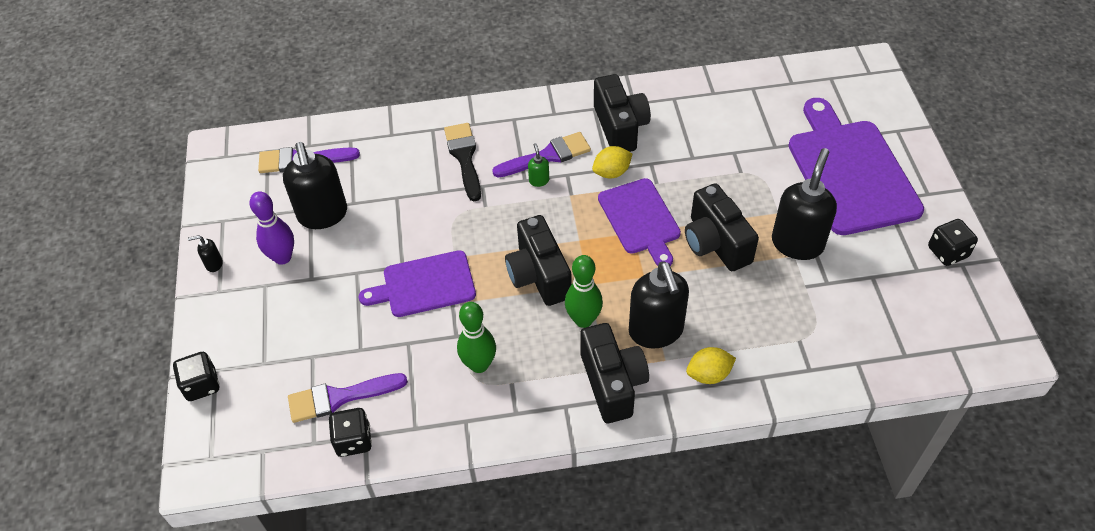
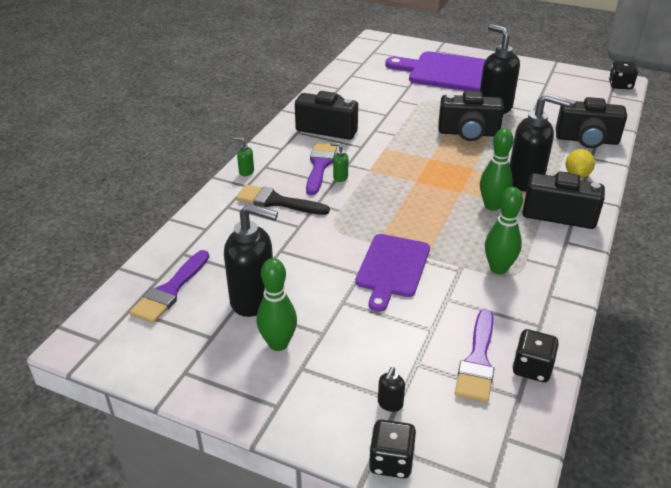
camera: 60 degrees left, 15 degrees down
(214, 264) = (237, 398): black soap dispenser -> black soap dispenser (390, 404)
(282, 257) = (278, 344): purple bowling pin -> green bowling pin
(494, 111) = (246, 172): none -> green soap dispenser
(539, 275) = (433, 210): black camera -> black camera (586, 140)
(611, 172) = (366, 146): yellow lemon -> none
(640, 219) = (421, 151): purple cutting board -> none
(947, 252) = (540, 71): black dice -> black dice (620, 85)

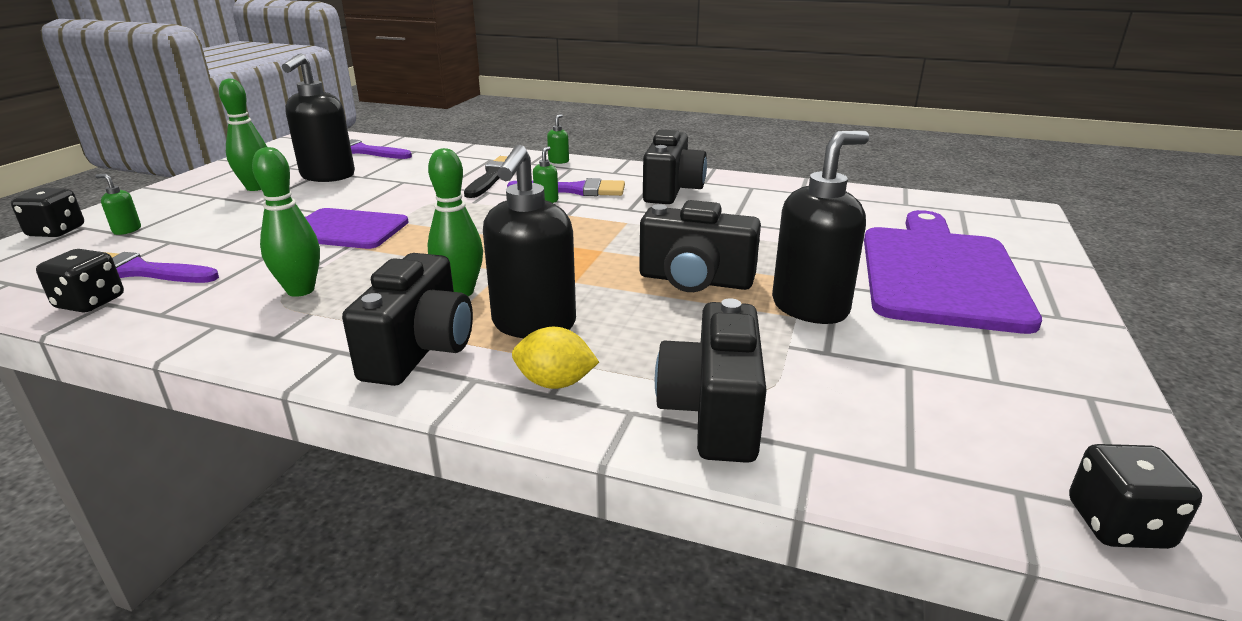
camera: 85 degrees right, 10 degrees down
(390, 404) = (127, 230): black soap dispenser -> green soap dispenser
(468, 133) = (695, 280): black camera -> black camera turned 75 degrees counterclockwise

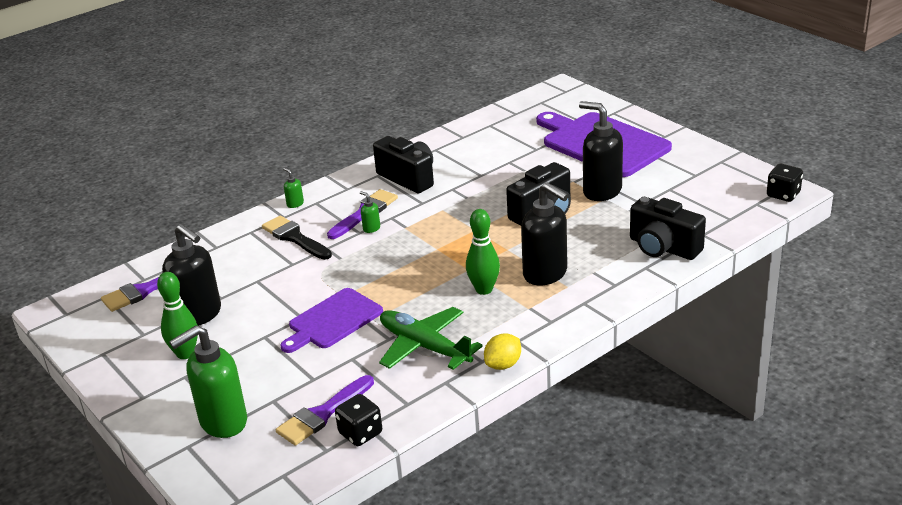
camera: 55 degrees left, 5 degrees up
(56, 231) = (183, 460): black dice -> none
(127, 230) = (222, 422): green soap dispenser -> green soap dispenser, size x2.43
(300, 290) = (425, 346): green bowling pin -> green plane
(420, 350) = (540, 314): black camera -> none
(555, 383) = (607, 281): yellow lemon -> yellow lemon (503, 364)
(810, 307) = (601, 191): black soap dispenser -> black soap dispenser turned 45 degrees counterclockwise

